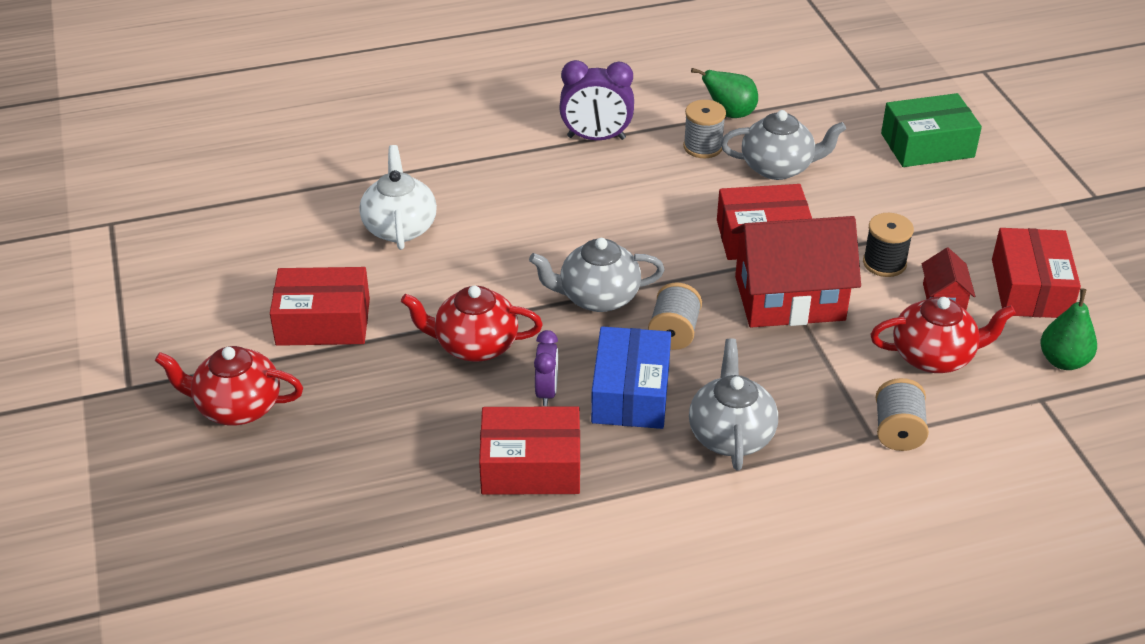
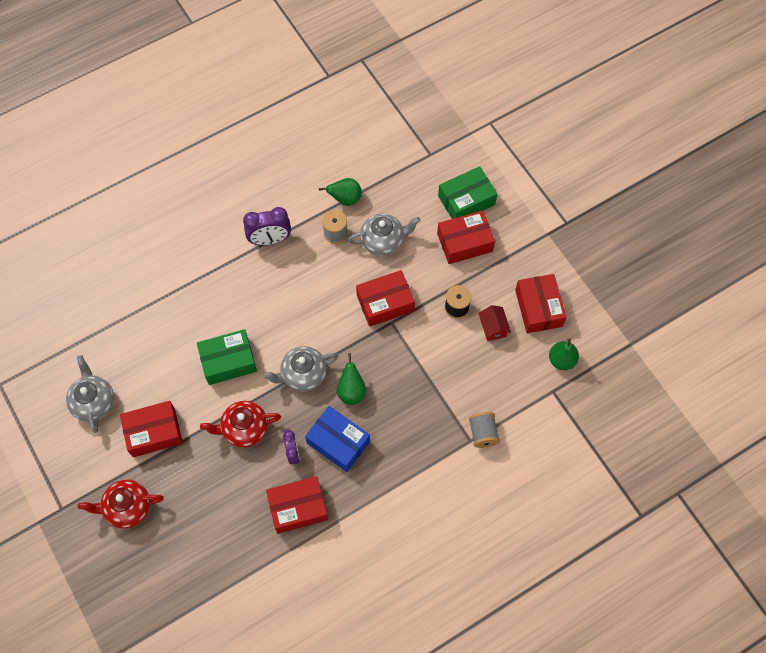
camera: 15 degrees left, 25 degrees up
(400, 227) = (174, 346): white teapot -> none
(479, 260) = (228, 361): none -> green box
(631, 393) = (338, 442): blue box -> blue box turned 45 degrees counterclockwise
(674, 332) = (351, 391): grey spool -> green pear
(731, 435) = (397, 458): grey teapot -> grey teapot (94, 402)
(789, 298) = (409, 349): red house -> none
(914, 191) = (464, 242): none -> red box
(934, 356) = (494, 374): red teapot -> none

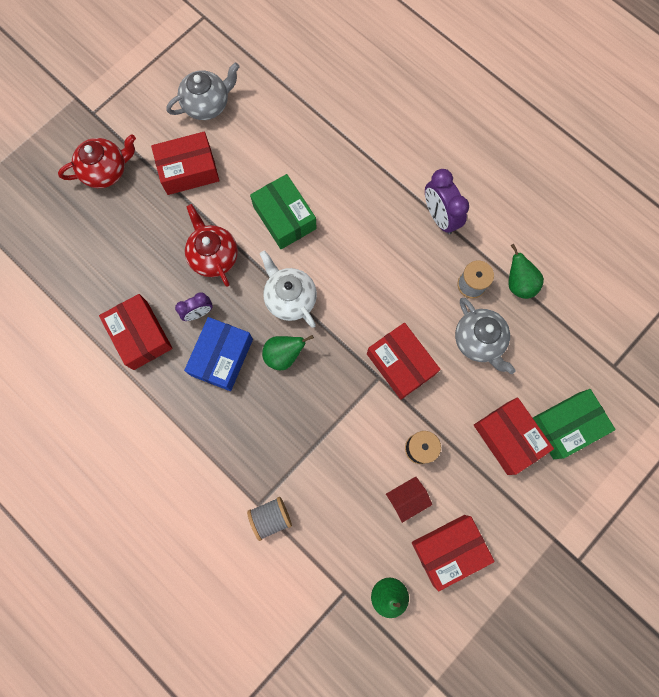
camera: 75 degrees right, 10 degrees up
(127, 507) = (106, 171): red teapot -> red teapot turned 90 degrees clockwise
(154, 432) = (188, 170): red box -> red box turned 75 degrees counterclockwise
(303, 374) = (290, 298): grey teapot -> white teapot
(466, 200) = (566, 425): green box -> green box turned 75 degrees counterclockwise

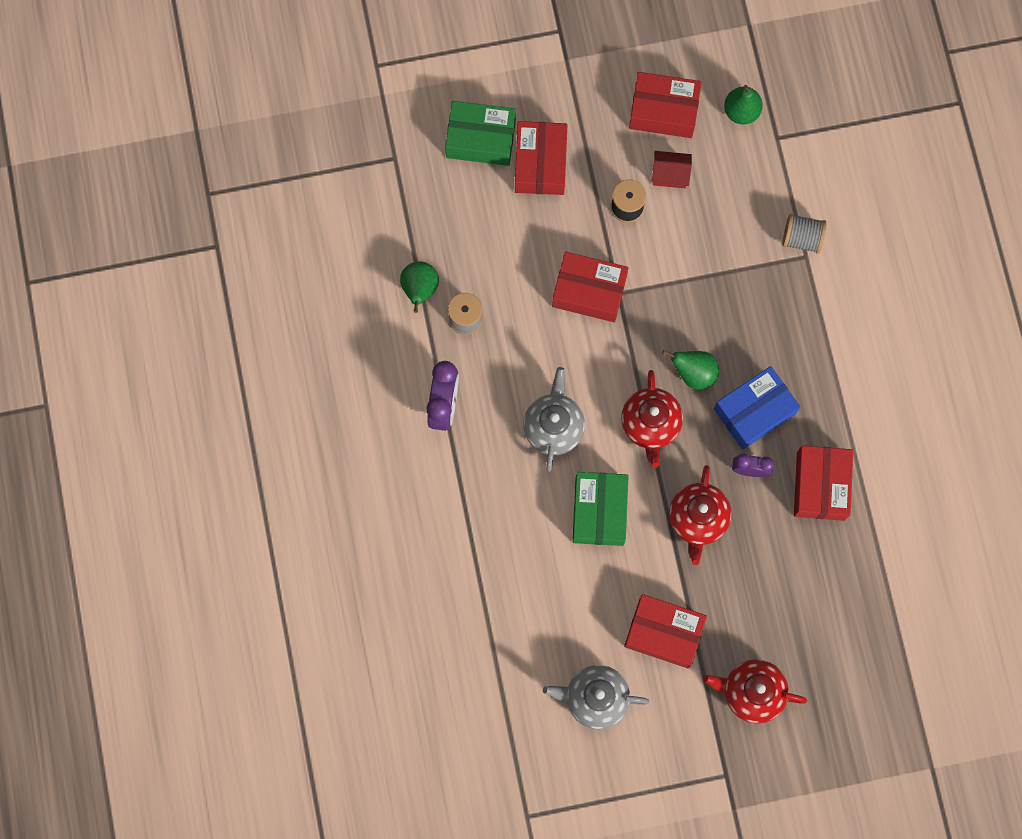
camera: 145 degrees left, 0 degrees up
(290, 298) = (650, 424): white teapot -> red teapot
(400, 364) = (589, 291): red box -> red box turned 75 degrees counterclockwise
(479, 341) = (500, 263): grey teapot -> grey teapot (553, 427)

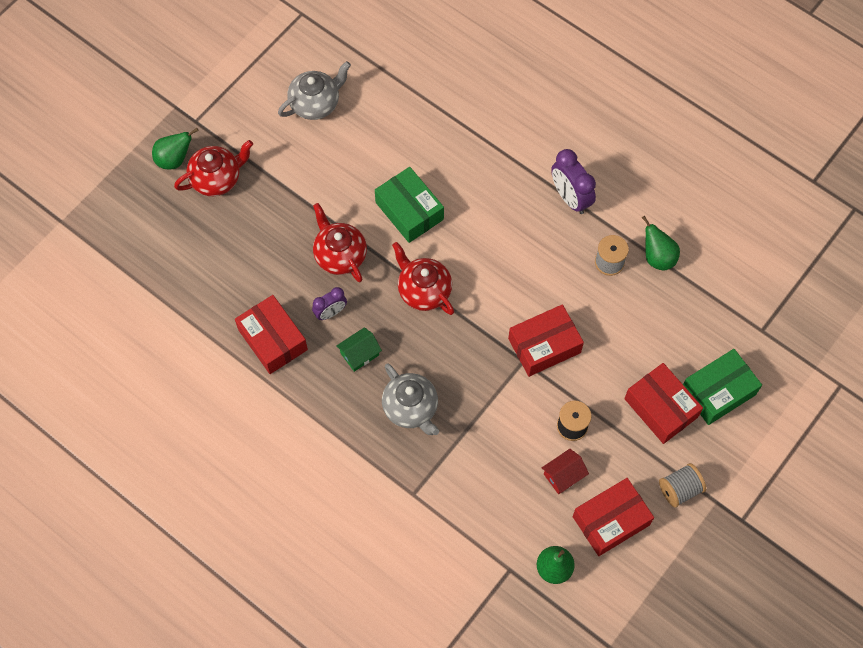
camera: 140 degrees right, 10 degrees down
(553, 427) = (487, 239): grey teapot -> grey teapot (411, 408)
(664, 633) = (304, 171): red box -> none
(693, 373) = (423, 347): green pear -> green pear (174, 159)
(754, 411) = (359, 354): blue box -> green house
(801, 238) = (427, 505): grey spool -> grey spool (680, 489)

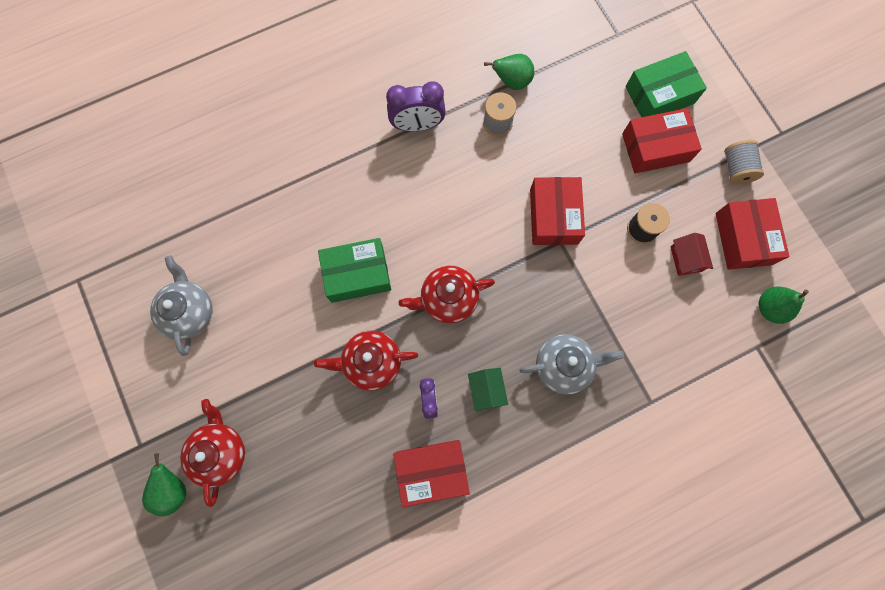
camera: 65 degrees left, 10 degrees up
(718, 392) = (659, 95): green box -> green box turned 75 degrees clockwise

